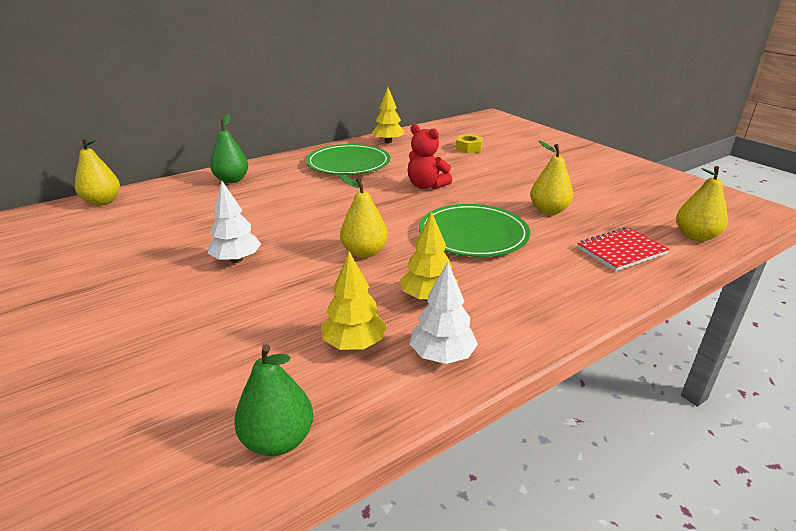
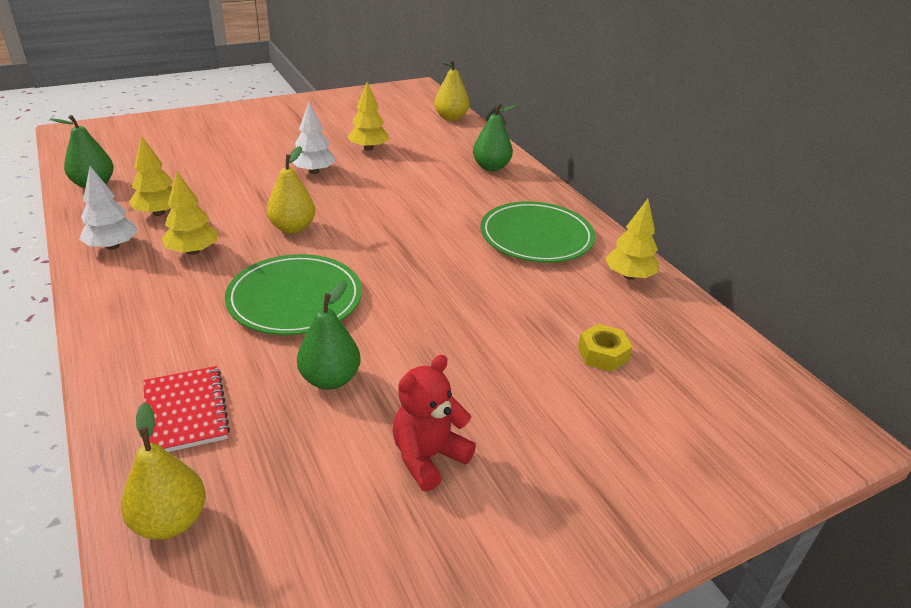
camera: 95 degrees right, 5 degrees up
(177, 237) = (368, 148): none -> yellow tree
(426, 186) = (446, 286): red teddy bear -> red teddy bear (428, 457)
(548, 211) = (330, 379): yellow pear -> green pear

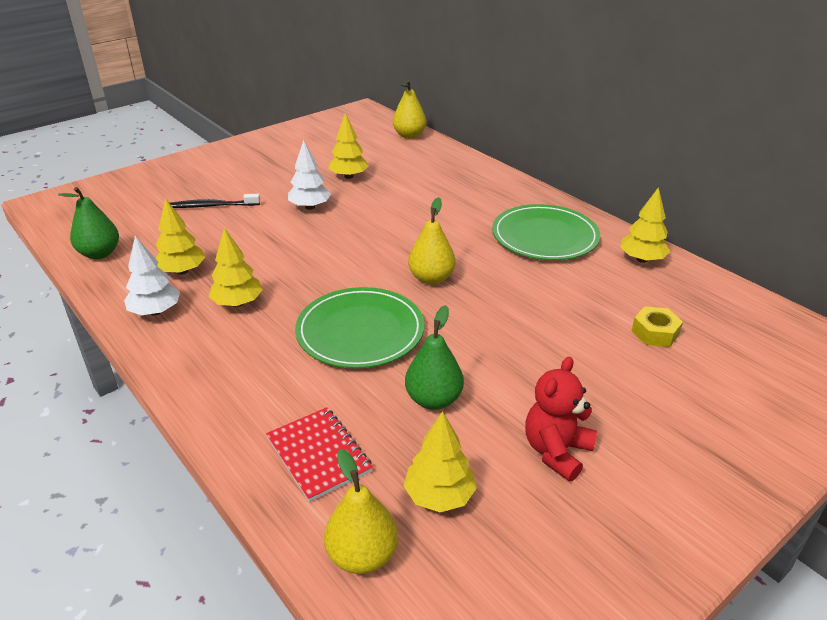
camera: 10 degrees left, 0 degrees up
(222, 157) = (212, 206): none -> black toothbrush
(281, 477) = (439, 496): none -> yellow tree
(293, 228) = (320, 265): yellow pear -> yellow pear (431, 278)
(491, 167) = (471, 178): green pear -> none

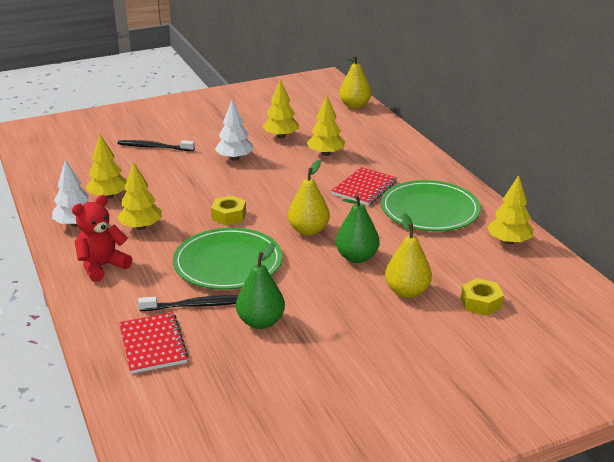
camera: 15 degrees right, 5 degrees down
(100, 253) = (51, 174): green pear -> green pear (356, 257)
(334, 274) = (229, 216): none -> yellow nut
(348, 392) = (196, 305): none -> black toothbrush
(362, 555) = (153, 415): yellow pear -> yellow pear (407, 291)
(439, 496) = (229, 388): yellow tree -> yellow tree (326, 154)
(465, 222) = (364, 188): none -> red notebook
(556, 451) = (339, 375): red teddy bear -> red teddy bear (102, 266)

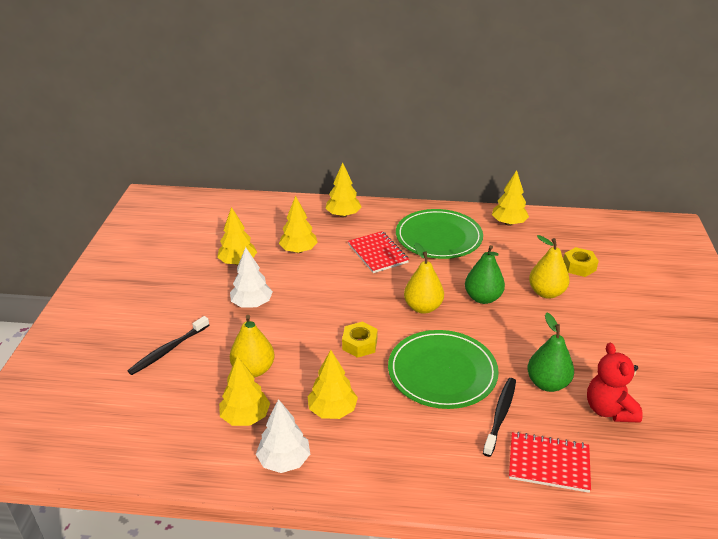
camera: 60 degrees left, 5 degrees up
(102, 266) = (389, 462): red teddy bear -> red teddy bear (609, 410)
(354, 106) = (226, 203): yellow pear -> yellow pear (253, 370)
(404, 156) = (343, 215): none -> yellow tree

